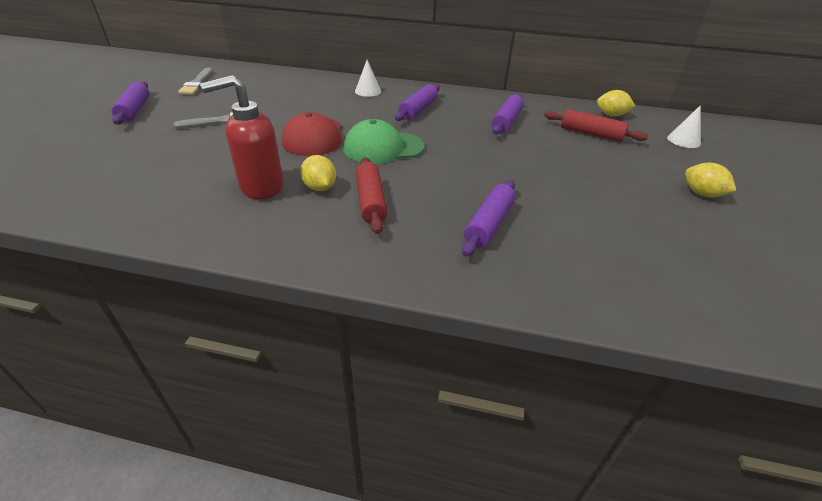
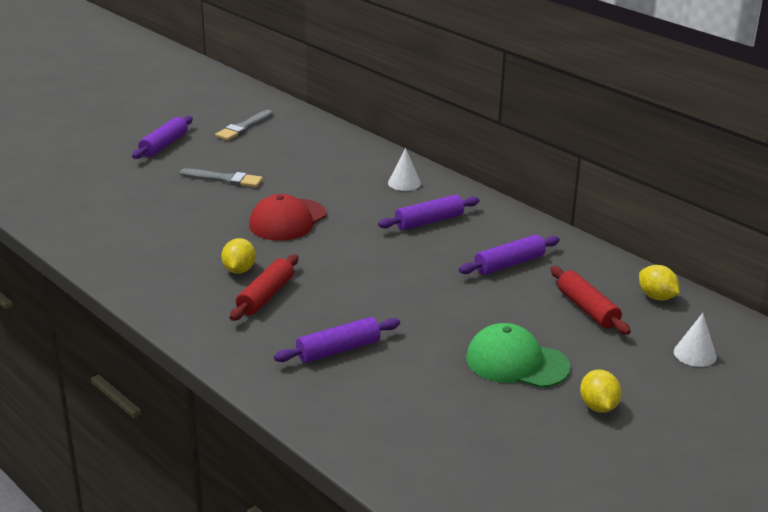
camera: 35 degrees right, 10 degrees down
(261, 187) = (194, 253): red soap dispenser -> none
(383, 148) = (338, 252): green cap -> green cap (516, 362)

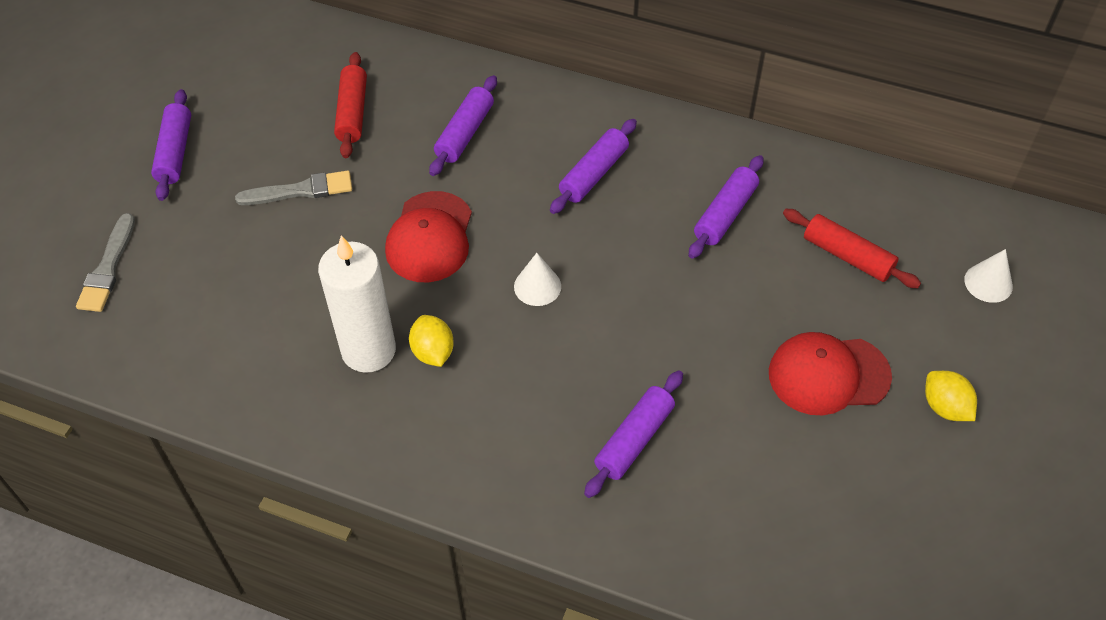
camera: 25 degrees left, 25 degrees up
(198, 257) = (368, 350): none -> white candle
(243, 127) = (255, 78): grey brush -> grey brush (108, 268)
(265, 296) = (494, 385): red rolling pin -> red rolling pin (352, 112)
(356, 182) = (465, 133): none -> purple rolling pin
(404, 183) = (522, 114): white cone -> white cone (537, 286)
(516, 362) = (828, 375): green cap -> red cap
(656, 297) = (903, 206): yellow lemon -> none

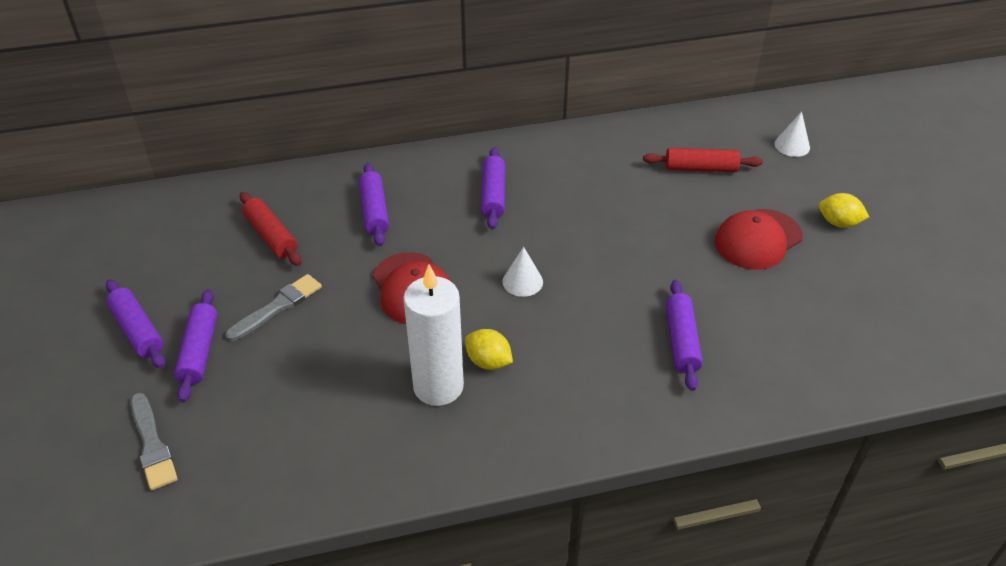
camera: 35 degrees left, 10 degrees down
(725, 214) = (603, 179): purple rolling pin -> purple rolling pin (199, 351)

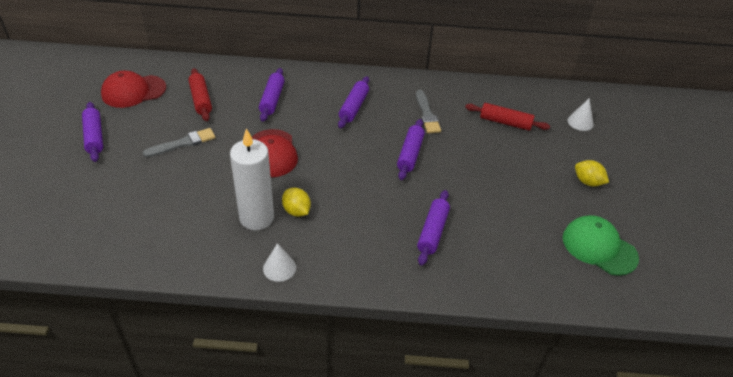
camera: 15 degrees right, 0 degrees up
(152, 445) = (69, 206): grey brush -> grey brush (427, 114)
(199, 351) = (123, 158): purple rolling pin -> purple rolling pin (410, 154)
(522, 281) = (345, 166): white cone -> white cone (279, 268)
(758, 239) = (522, 179): red cap -> red cap (133, 91)
(892, 305) = (599, 247): none -> green cap

